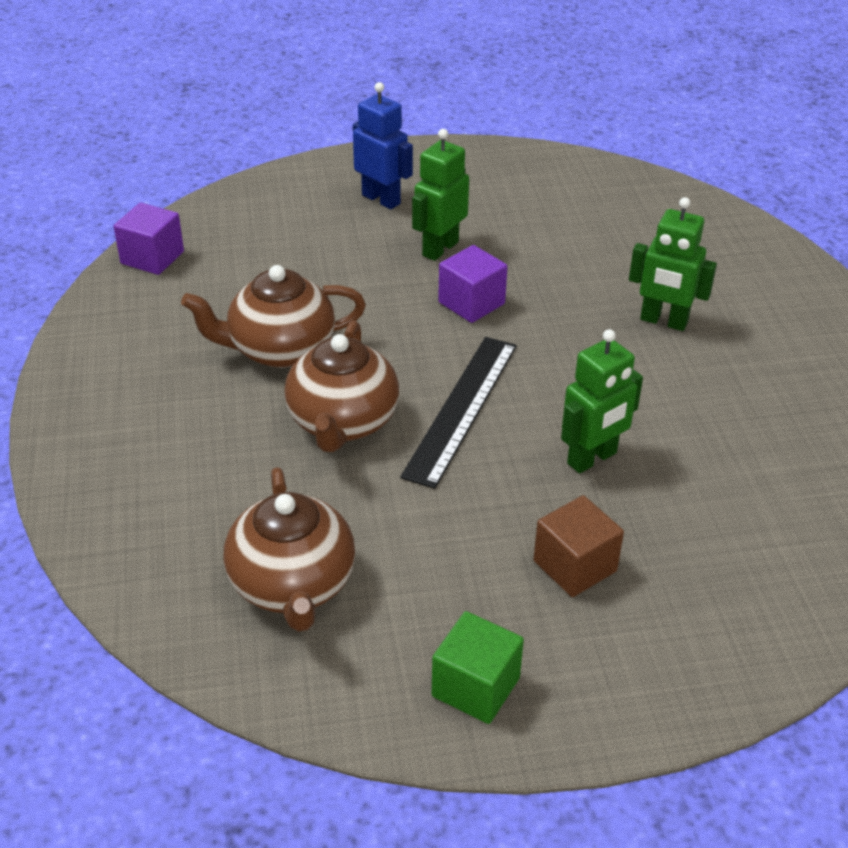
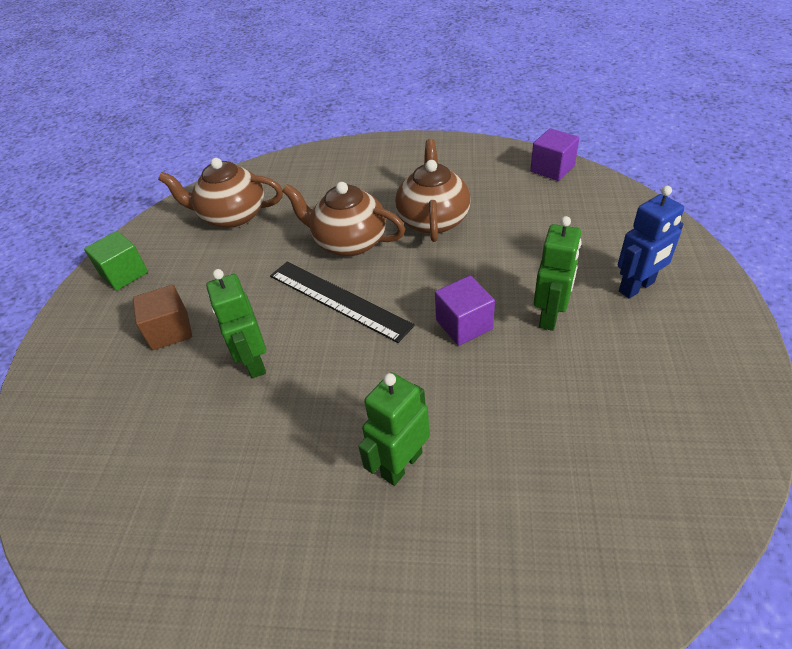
camera: 110 degrees right, 5 degrees up
(440, 249) = (550, 316): green robot -> green robot turned 60 degrees clockwise

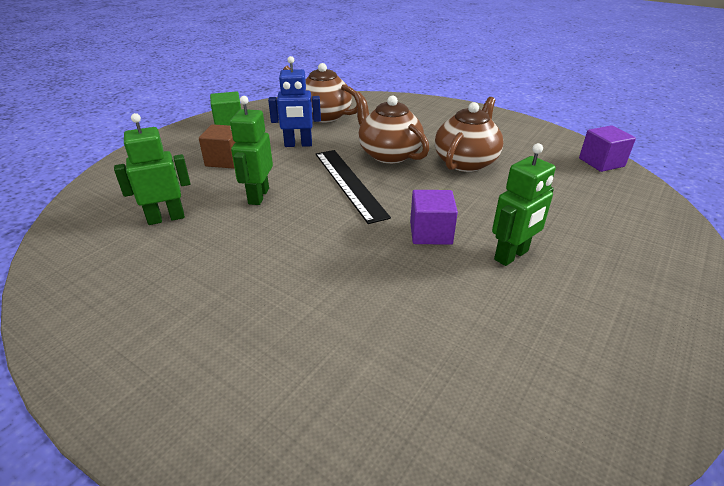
camera: 25 degrees right, 10 degrees down
(401, 464) = (298, 298): green robot -> green robot (166, 218)
(637, 287) = (616, 267): blue robot -> blue robot (298, 145)

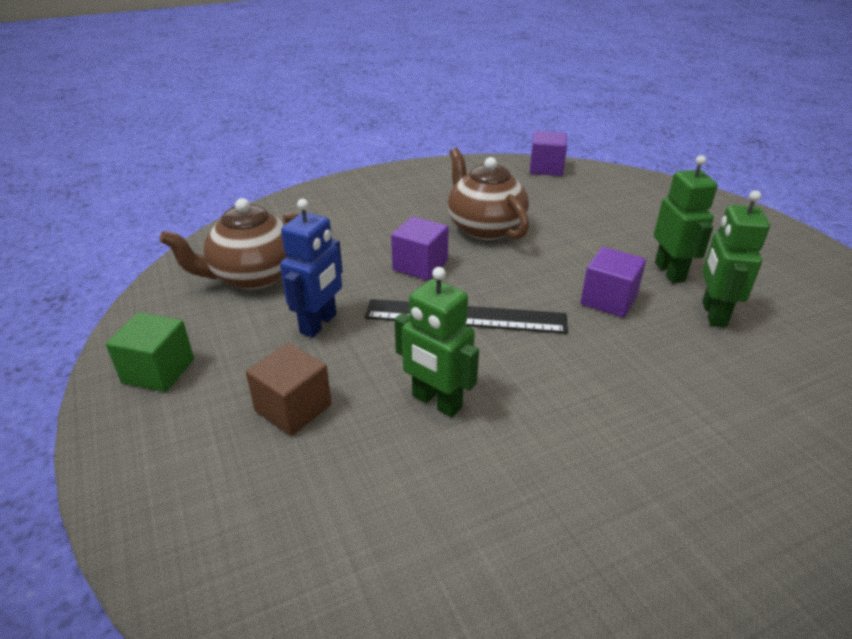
camera: 60 degrees left, 0 degrees up
(166, 218) = (426, 520): green robot -> green robot (713, 314)
(388, 154) = (420, 266): brown teapot -> purple cube

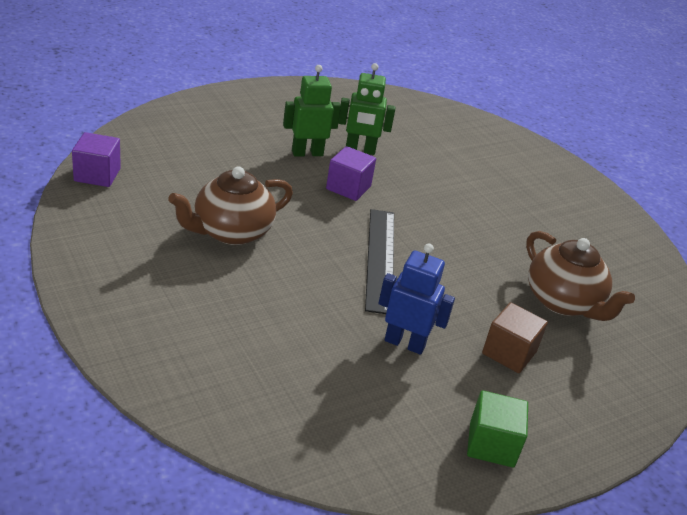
camera: 100 degrees left, 0 degrees up
(253, 276) = (331, 397): brown teapot -> brown teapot (563, 302)
(420, 266) = (304, 278): purple cube -> none
(436, 402) = (481, 281): green robot -> none

